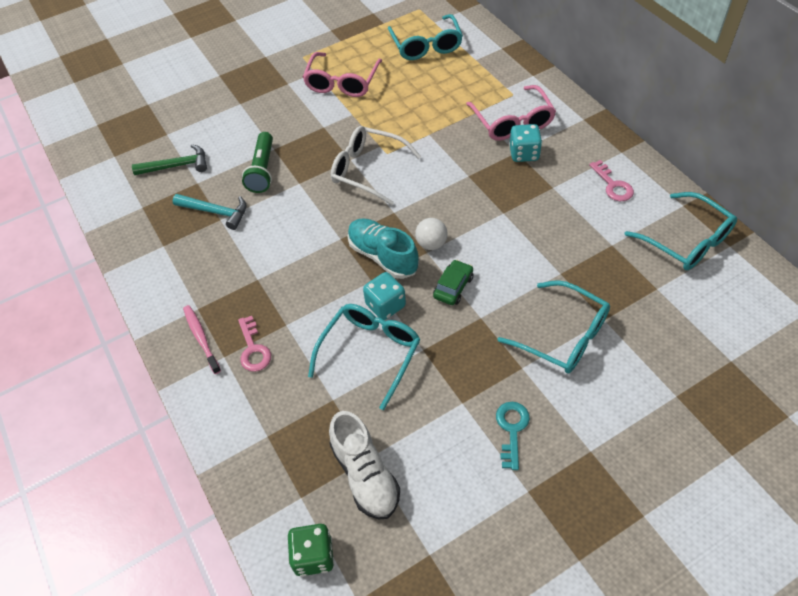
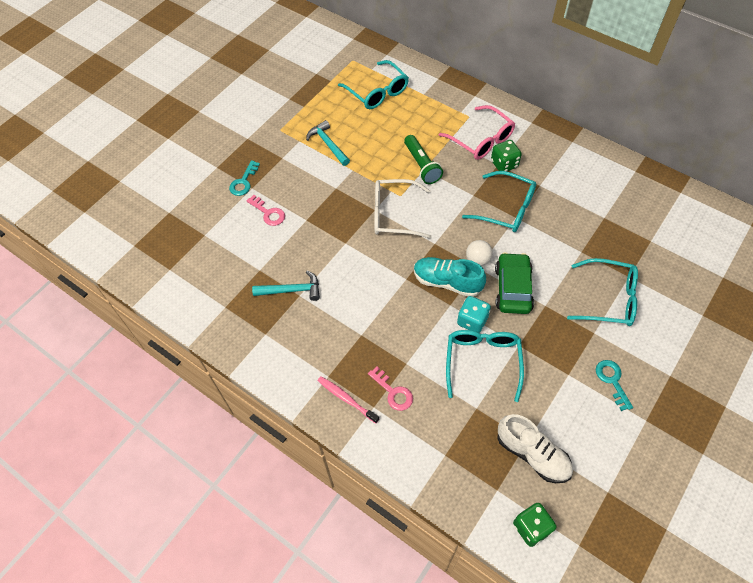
camera: 25 degrees left, 5 degrees up
(177, 166) = (232, 260): green hammer -> none
(235, 96) = (243, 182): none -> turquoise key
(262, 170) = (308, 241): green flashlight -> green flashlight (422, 165)
(342, 82) = (328, 144): pink glasses -> turquoise hammer
(453, 287) = (513, 288): green car -> green car, size x1.66
(524, 154) = (504, 164): turquoise dice -> green dice
(613, 185) = (580, 170): pink key -> pink key (268, 213)
(686, 241) = (651, 198): turquoise glasses -> turquoise glasses (506, 208)

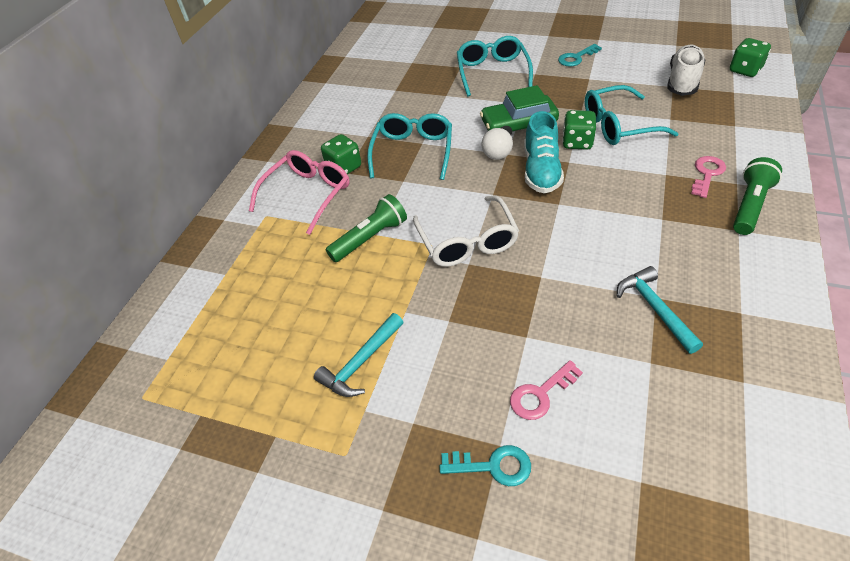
camera: 105 degrees left, 10 degrees down
(268, 213) = (540, 394): pink key -> pink key turned 150 degrees counterclockwise
(346, 399) = (749, 206): pink toothbrush -> green flashlight
(377, 92) = (226, 333): turquoise glasses -> none
(472, 321) = (577, 142): turquoise dice -> green dice

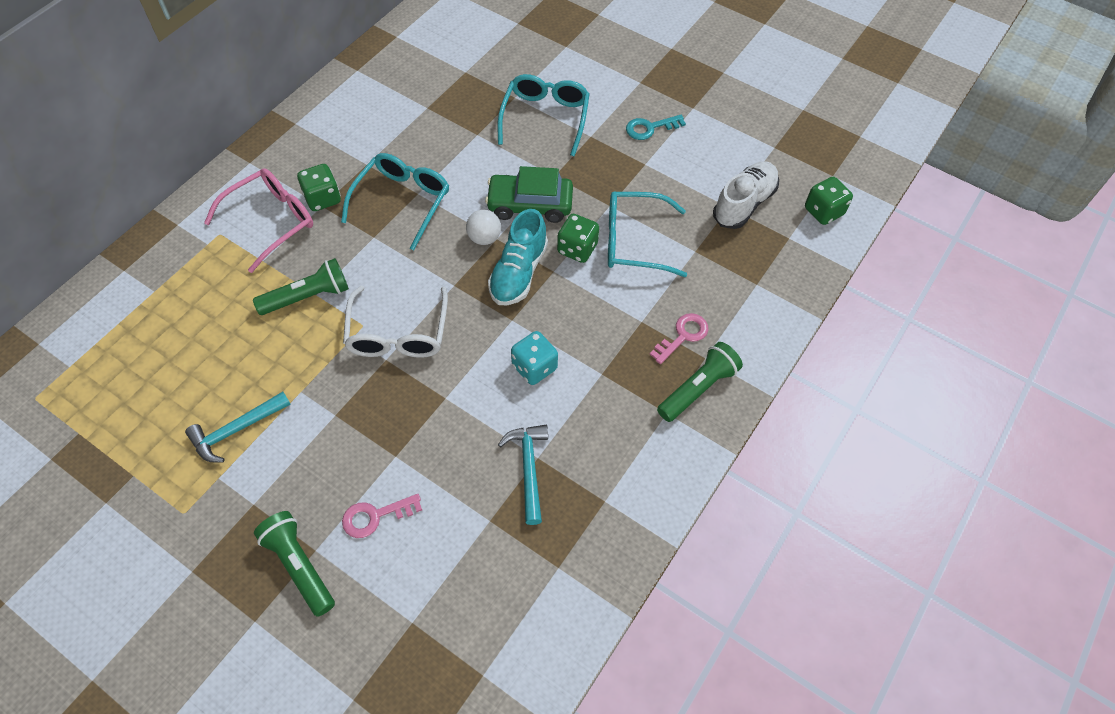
camera: 10 degrees right, 10 degrees up
(493, 466) = (299, 566): turquoise key -> green flashlight
(602, 231) = (534, 367): none -> turquoise dice

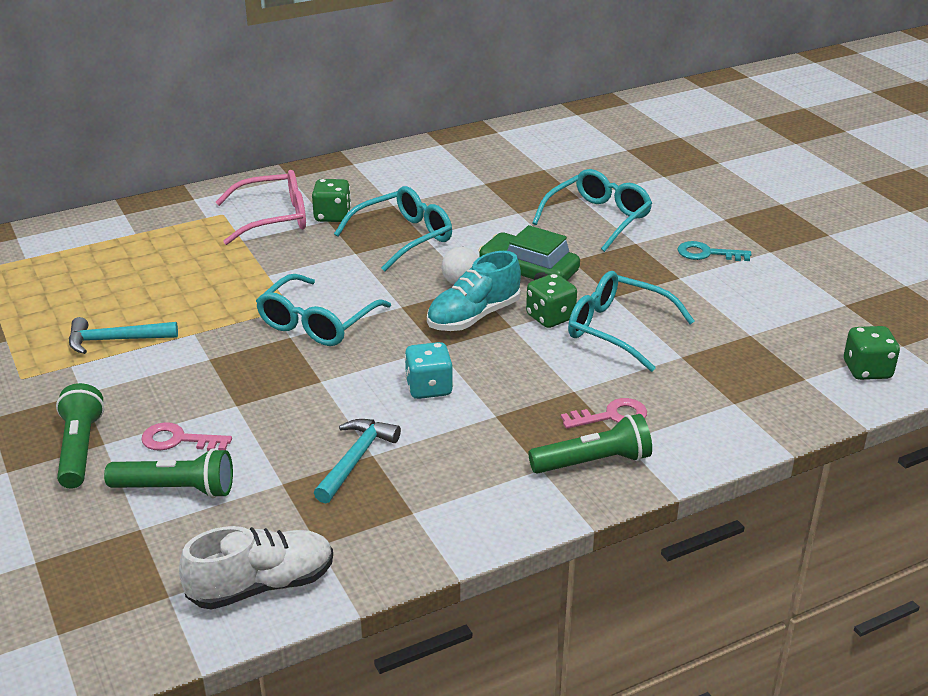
camera: 30 degrees right, 25 degrees down
(307, 297) = (259, 274): green flashlight -> green flashlight (176, 489)
(398, 333) = (317, 323): white glasses -> turquoise glasses
(744, 204) = (770, 337): white shoe -> white shoe (262, 586)

